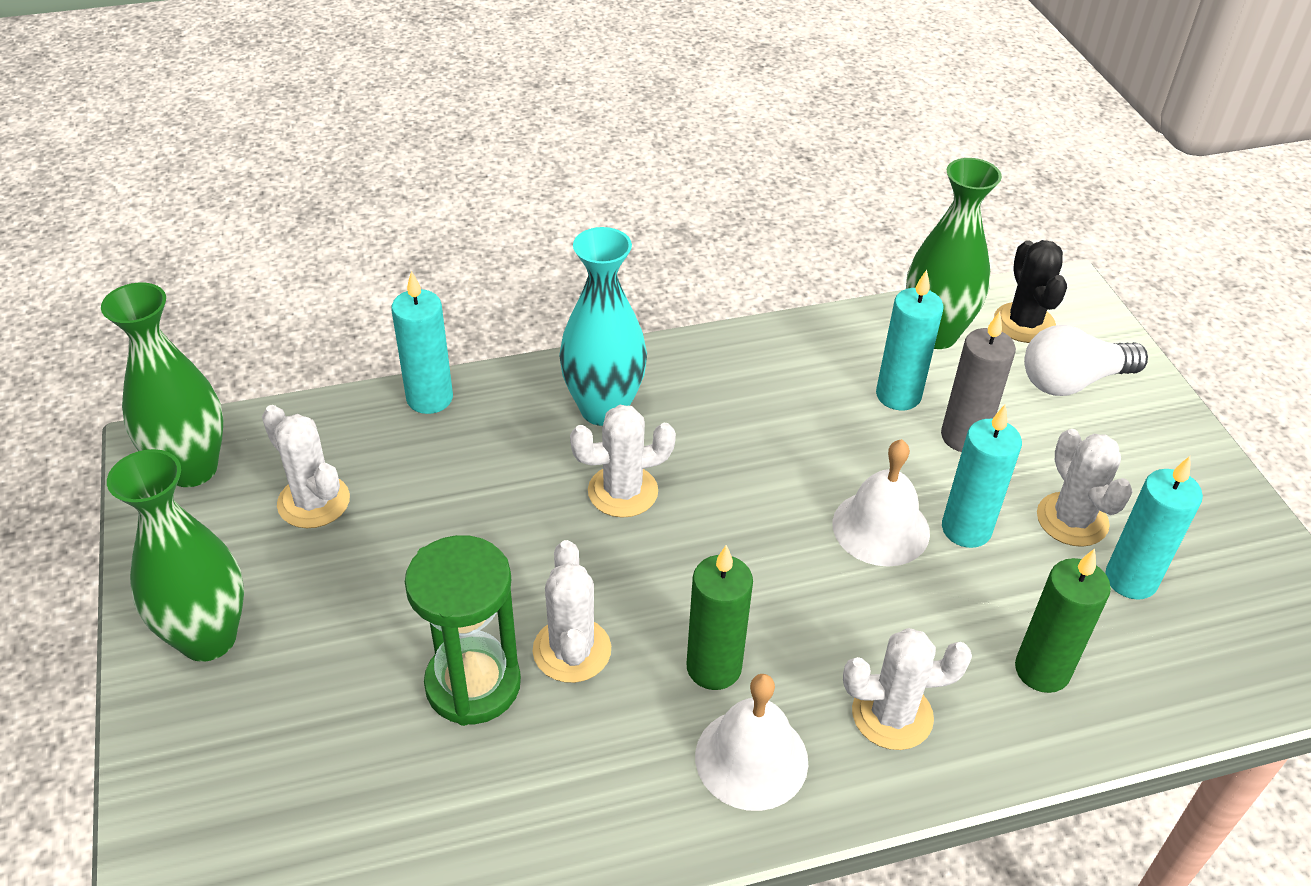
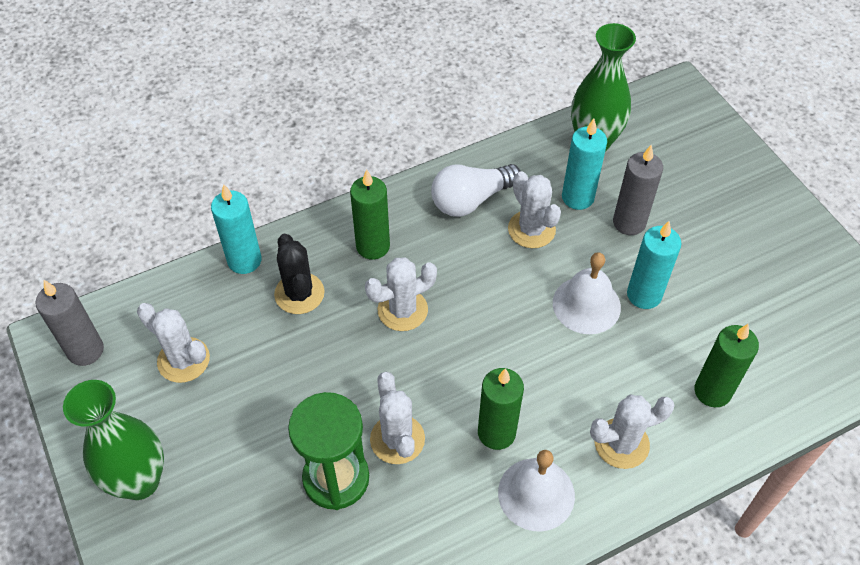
camera: 10 degrees left, 10 degrees up
(192, 469) = (85, 350): green vase -> grey candle
(603, 409) = (373, 246): turquoise vase -> green candle
(1024, 323) = (654, 122): black cactus -> black cactus (299, 293)
(1072, 381) = (695, 164): white light bulb -> white light bulb (471, 200)
(1072, 520) = (713, 274): white cactus -> white cactus (531, 229)
(1130, 580) = (758, 312): turquoise candle -> none

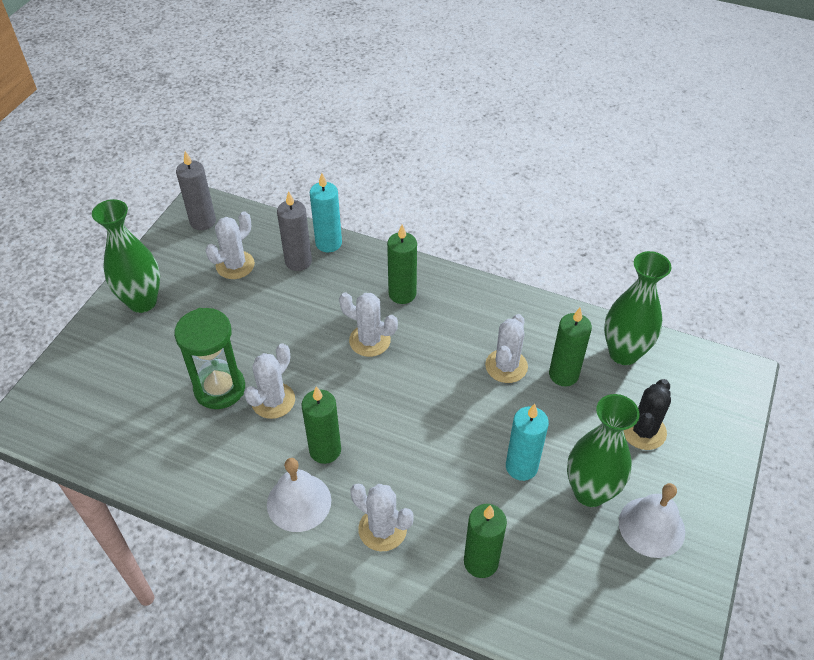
camera: 50 degrees right, 5 degrees down
(183, 360) = (235, 265): white cactus -> white cactus turned 45 degrees clockwise
(299, 293) = (331, 283): black cactus -> black cactus (643, 431)
(471, 200) = (494, 318): white light bulb -> none
(577, 197) = (563, 374): turquoise candle -> green candle
(586, 305) = (476, 437): white bell -> white bell (651, 526)
(629, 222) = (576, 418): grey candle -> grey candle (298, 261)
(706, 266) = (590, 492): none -> green vase

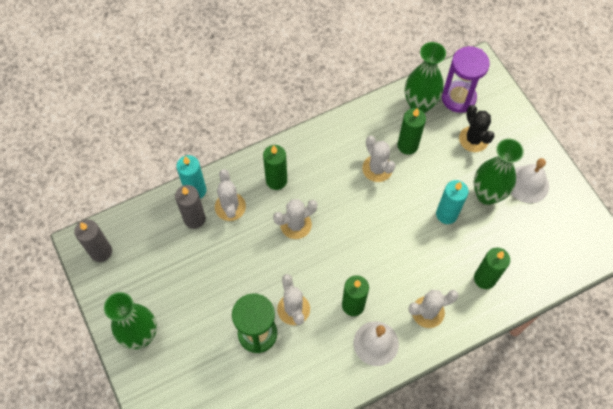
camera: 50 degrees left, 15 degrees up
(235, 265) = (162, 258): white cactus -> white cactus (230, 207)
(676, 382) = (458, 98): none -> purple hourglass

